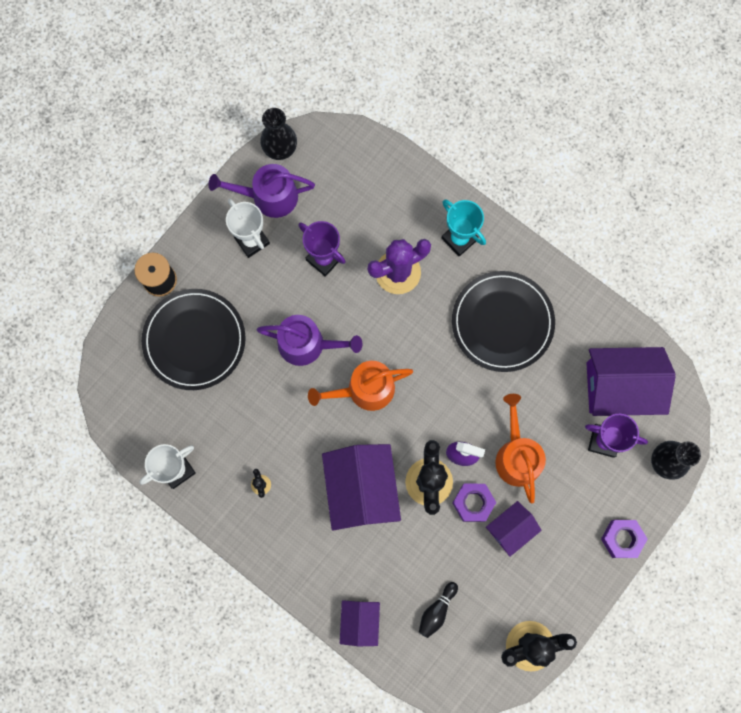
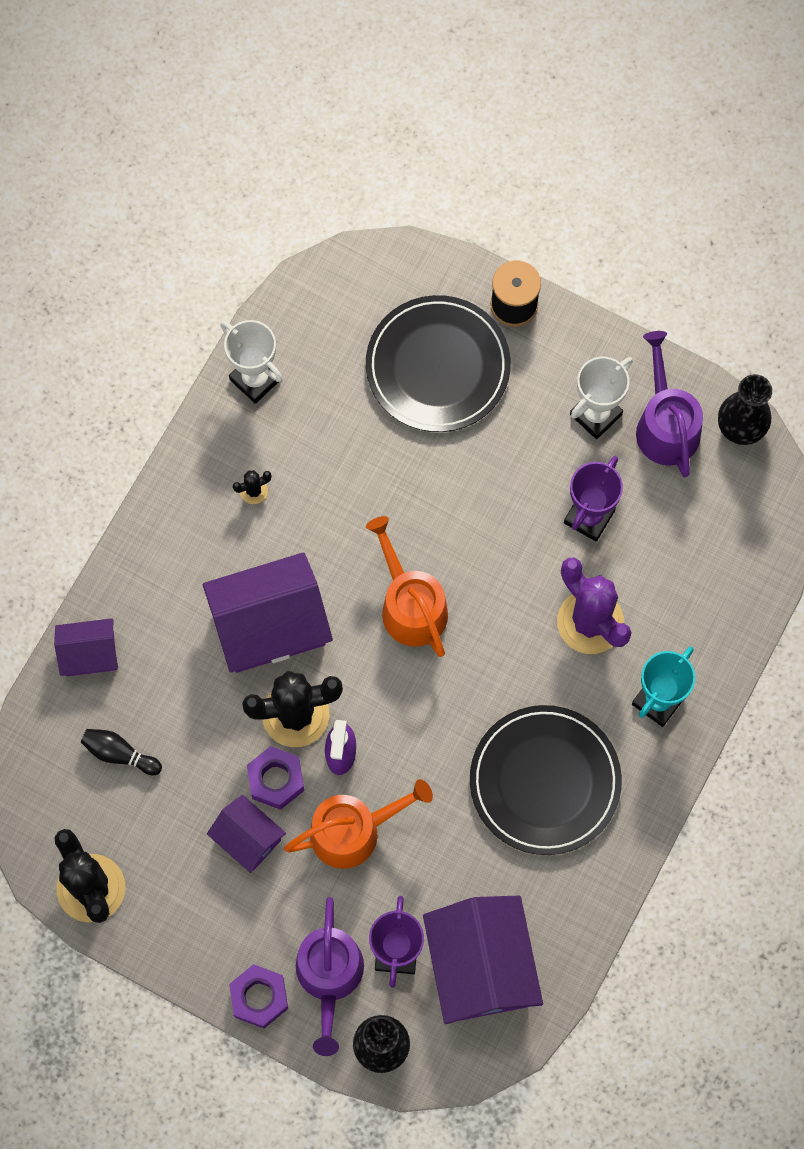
camera: 80 degrees right, 5 degrees down
(307, 344) = (460, 516): purple watering can -> purple watering can (329, 976)

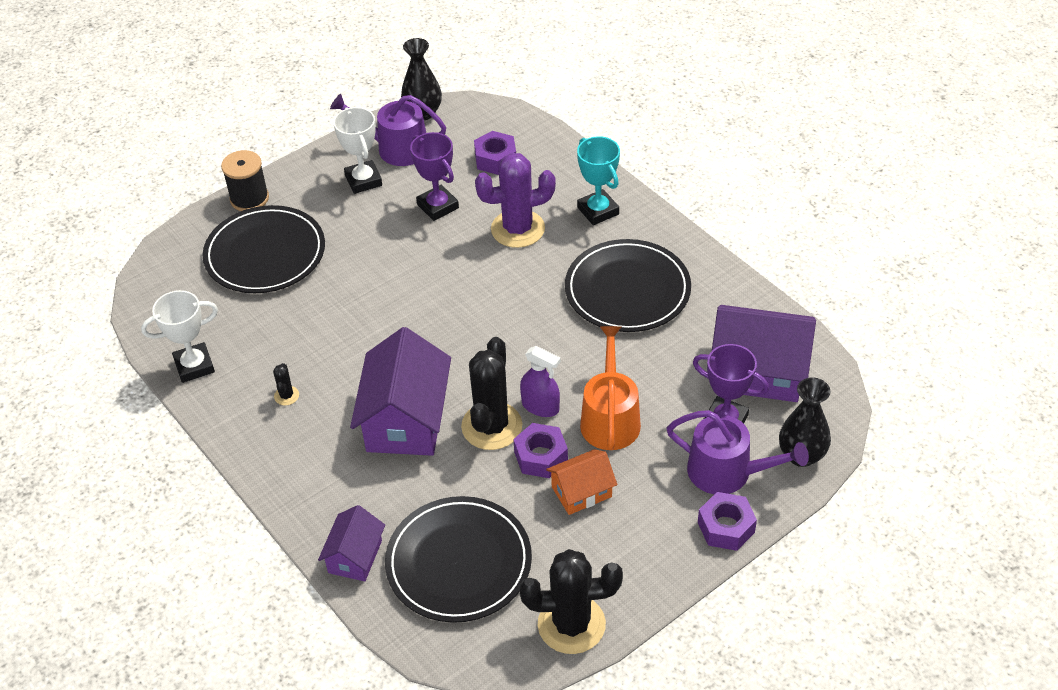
camera: 65 degrees left, 25 degrees down
(119, 754) = (459, 562): black bowling pin -> black plate
(248, 838) = (581, 492): purple house -> orange house
(410, 605) = (443, 326): orange watering can -> none
(695, 548) = (495, 159): none -> purple nut

